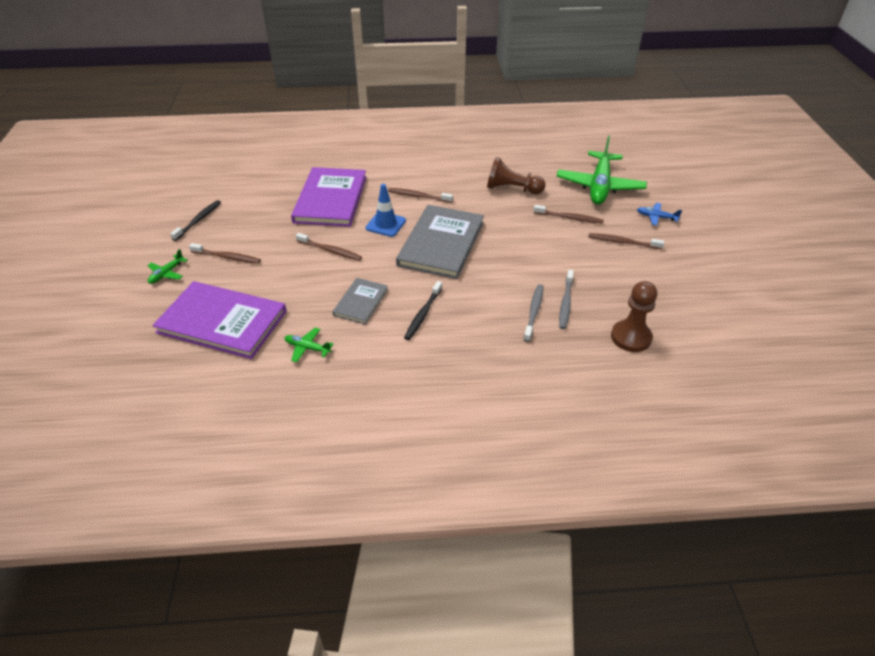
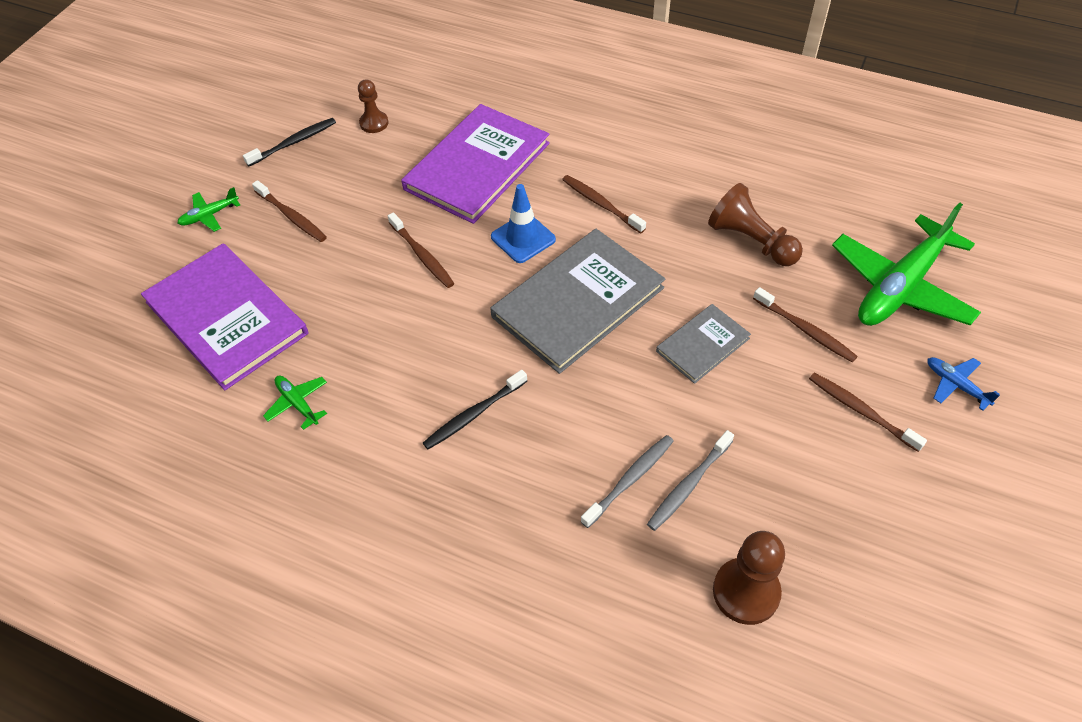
camera: 30 degrees right, 10 degrees up
(247, 196) = (374, 123): none -> brown pawn
(361, 302) = (407, 358): grey book -> grey book (702, 345)

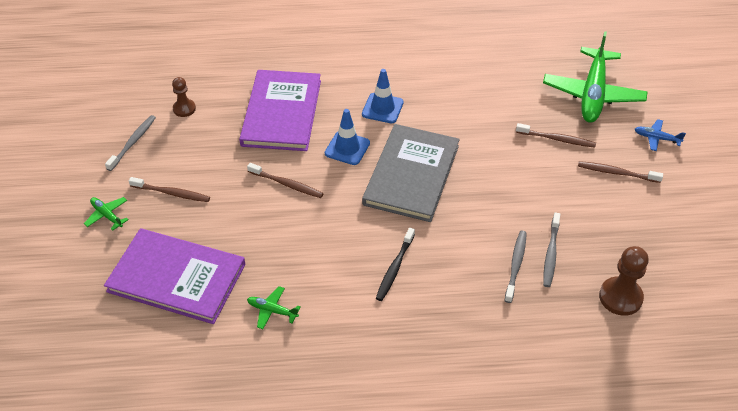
camera: 30 degrees left, 5 degrees down
(209, 215) = (107, 215): green plane -> green plane turned 105 degrees clockwise
(294, 142) = (133, 142): black toothbrush -> grey toothbrush
(601, 204) = (382, 108): brown toothbrush -> blue traffic cone
(702, 345) = (504, 171): grey book -> none
(751, 241) = (491, 98): brown pawn -> none

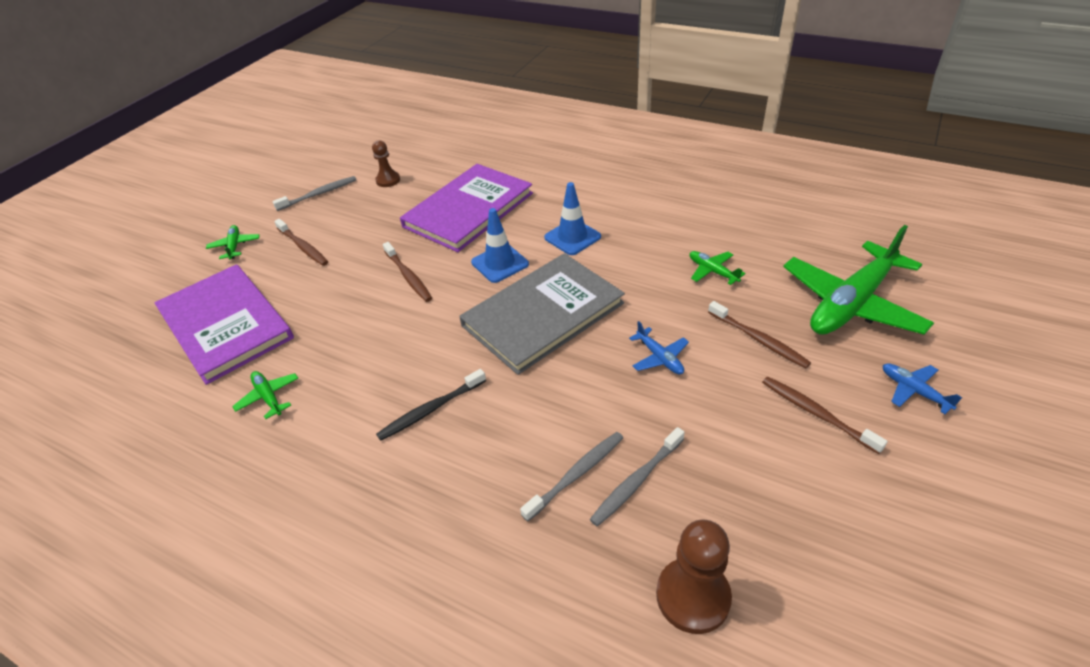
camera: 35 degrees right, 5 degrees down
(497, 101) = (712, 271): none -> green plane
(508, 174) = (659, 357): none -> blue plane

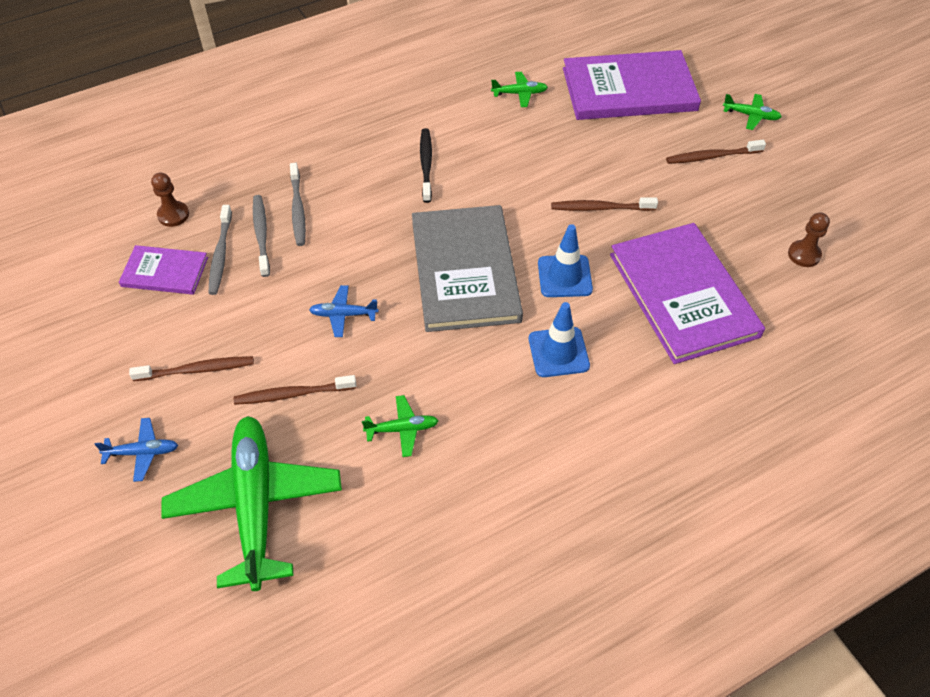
camera: 120 degrees right, 10 degrees up
(319, 194) = (813, 193): grey toothbrush -> grey toothbrush (220, 255)
(693, 596) = (173, 215): brown pawn -> brown pawn, size x0.63
(765, 531) = (165, 272): none -> purple book

